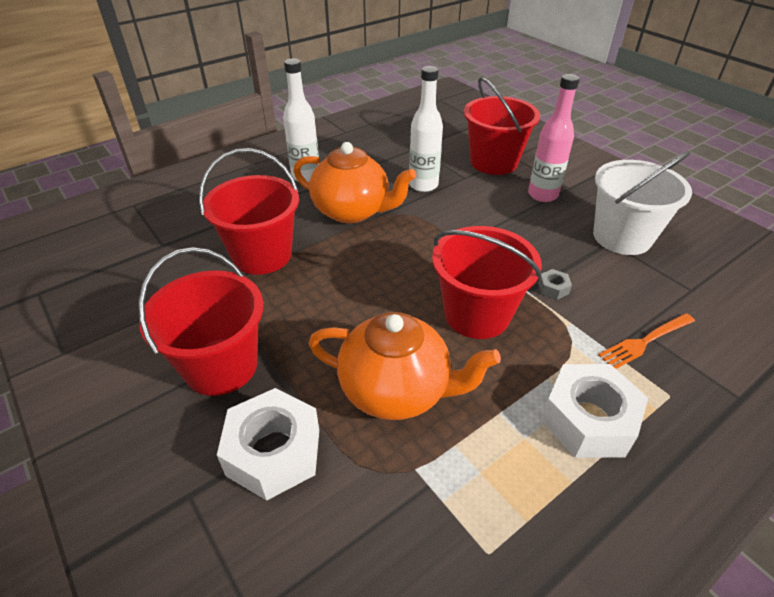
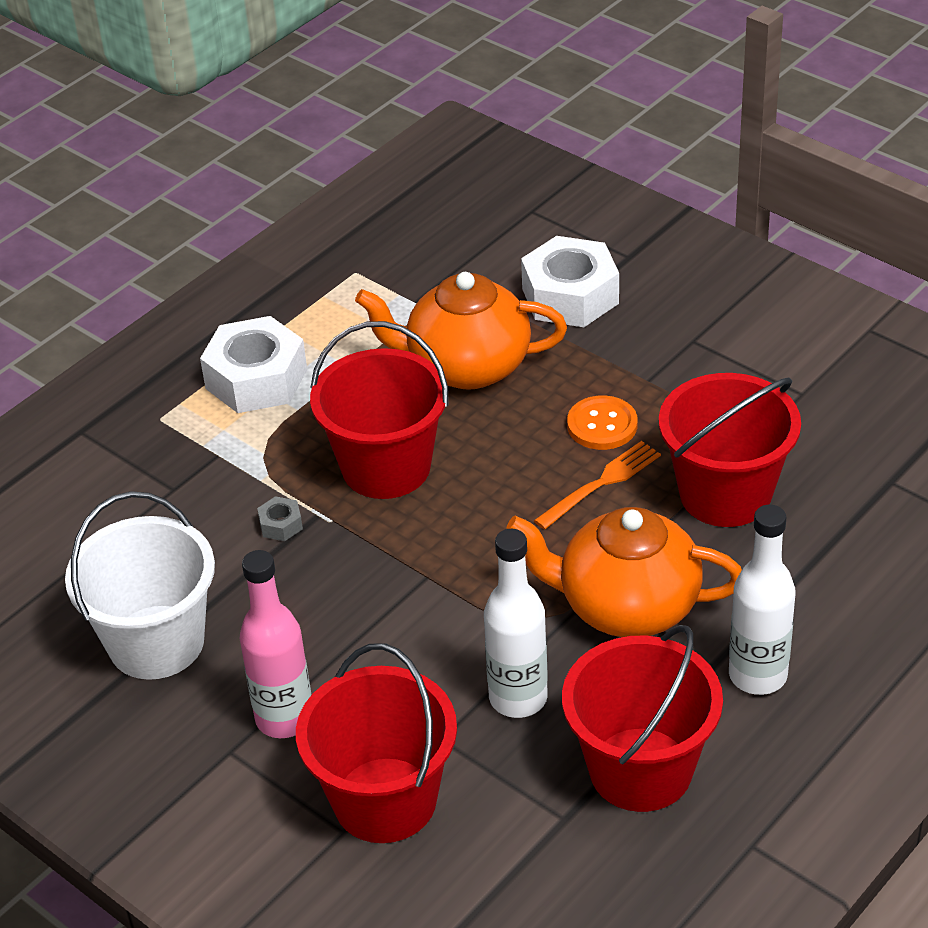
camera: 170 degrees right, 0 degrees up
(221, 366) = (676, 351): red bucket -> red bucket (640, 769)
(312, 315) = (602, 425): none -> orange button
(644, 342) = (170, 473): orange fork -> orange fork (601, 483)

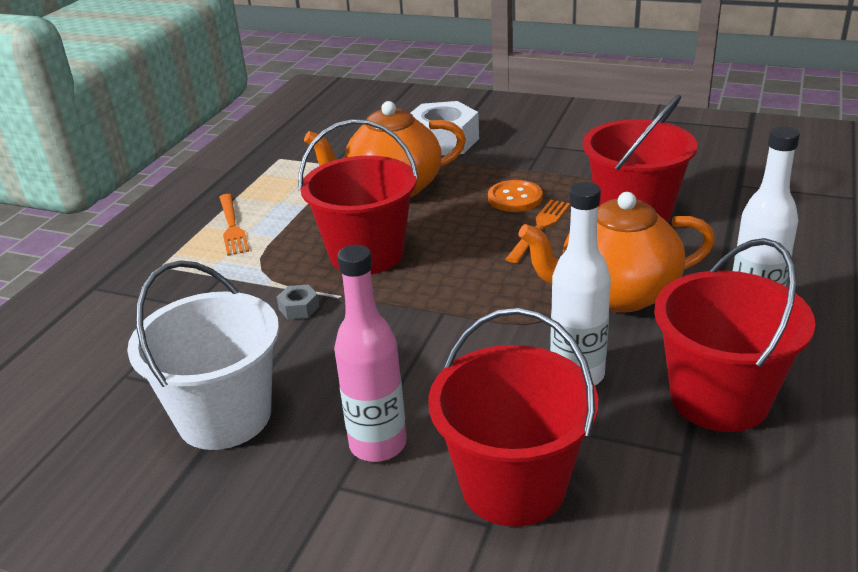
camera: 20 degrees left, 10 degrees down
(256, 379) = (232, 227): white nut -> orange fork

